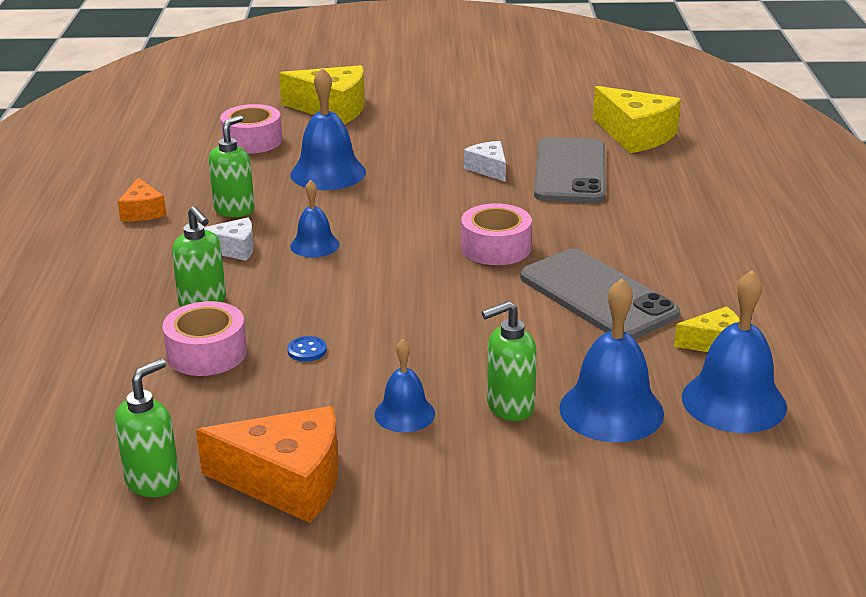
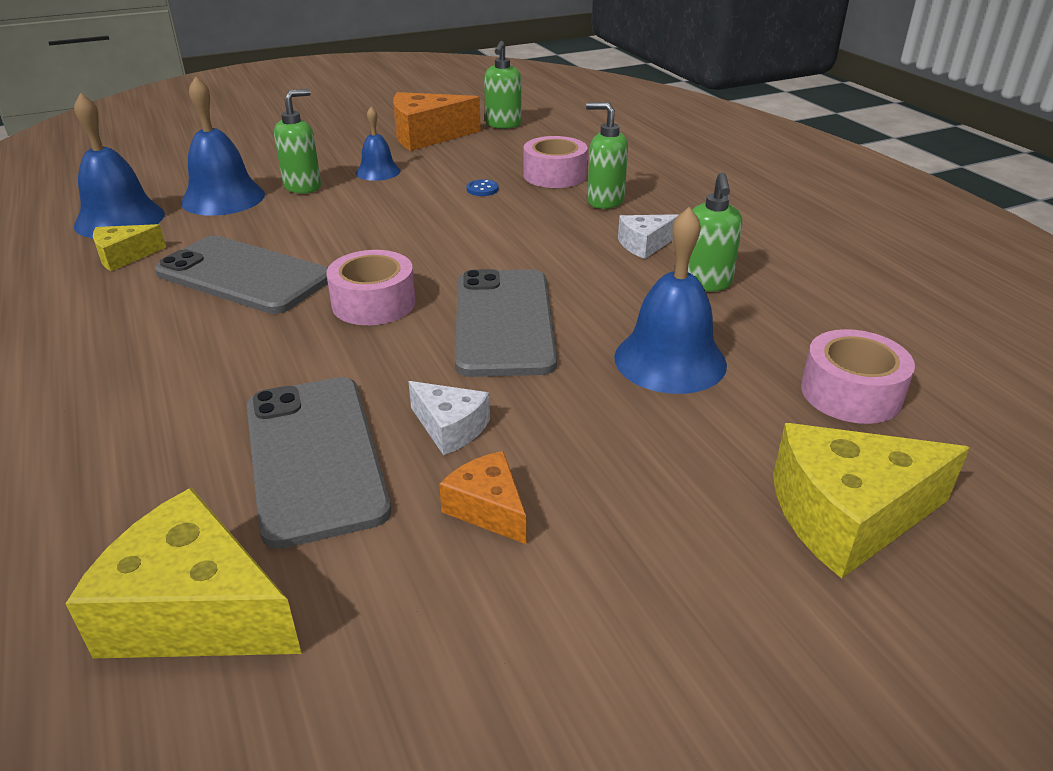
camera: 155 degrees right, 5 degrees up
(142, 211) = (793, 260): orange cheese -> orange cheese (488, 508)
(314, 245) = (571, 265): blue bell -> none
(409, 214) = (504, 322): none -> grey phone

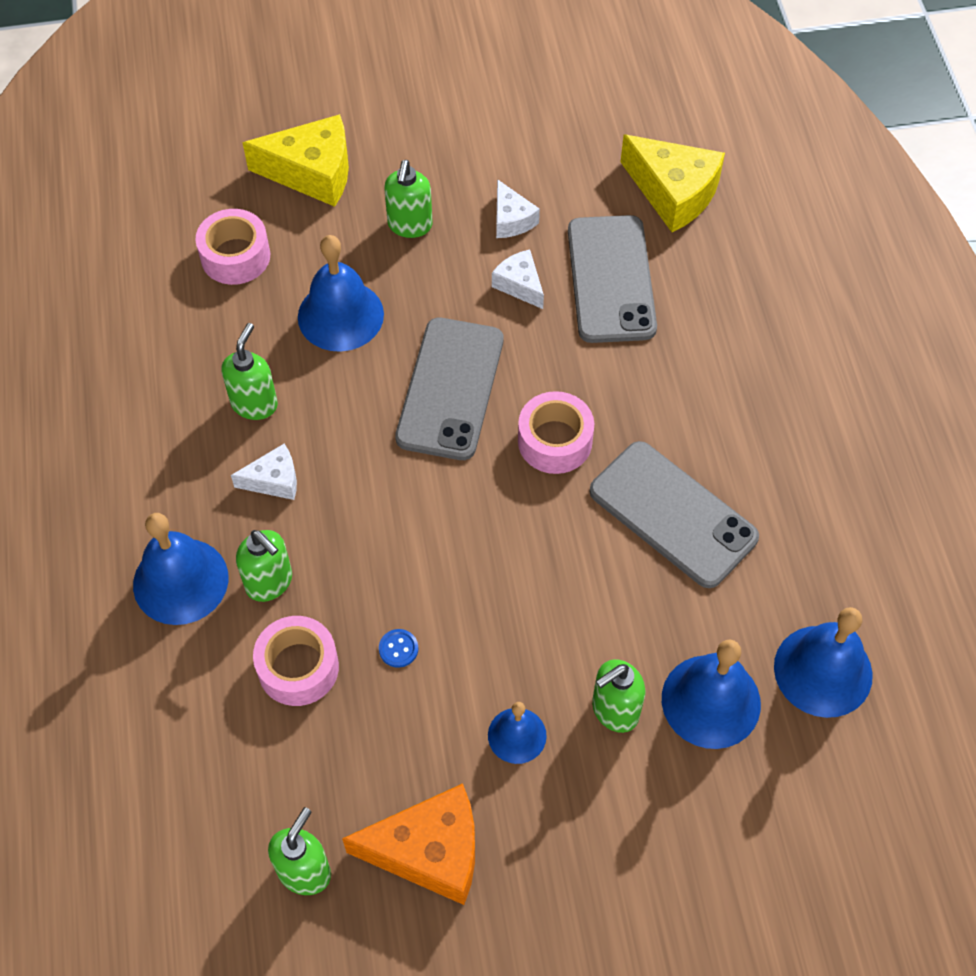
camera: 165 degrees left, 25 degrees up
(124, 256) = (797, 580): yellow cheese -> none
(488, 508) = (511, 219): orange cheese -> white cheese
(643, 470) = (410, 225): none -> green soap dispenser
(676, 194) = (180, 581): none -> blue bell

